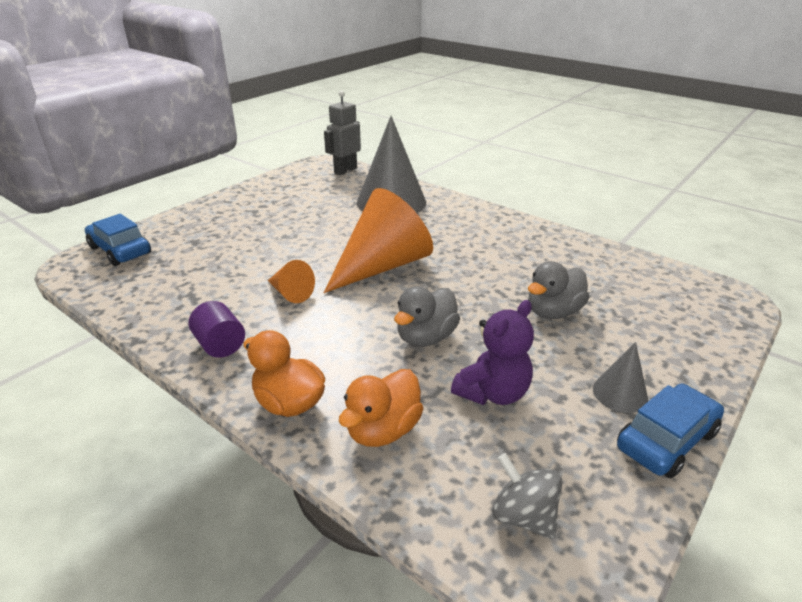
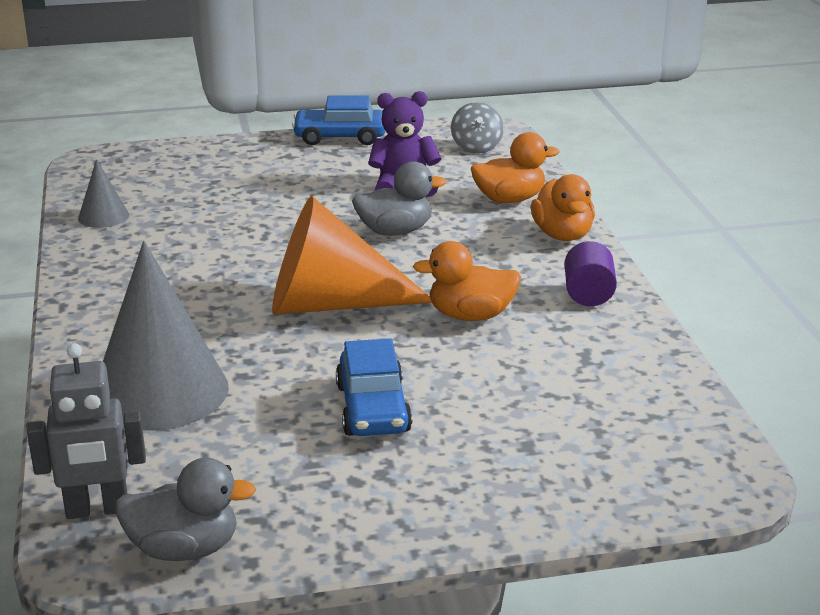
camera: 140 degrees left, 5 degrees down
(120, 250) = (651, 477): blue car -> blue car (373, 408)
(290, 293) = (470, 315): orange cone -> orange duck
(553, 312) = (255, 206): grey duck -> grey duck (184, 549)
(620, 393) = (319, 158): grey cone -> grey cone (103, 216)

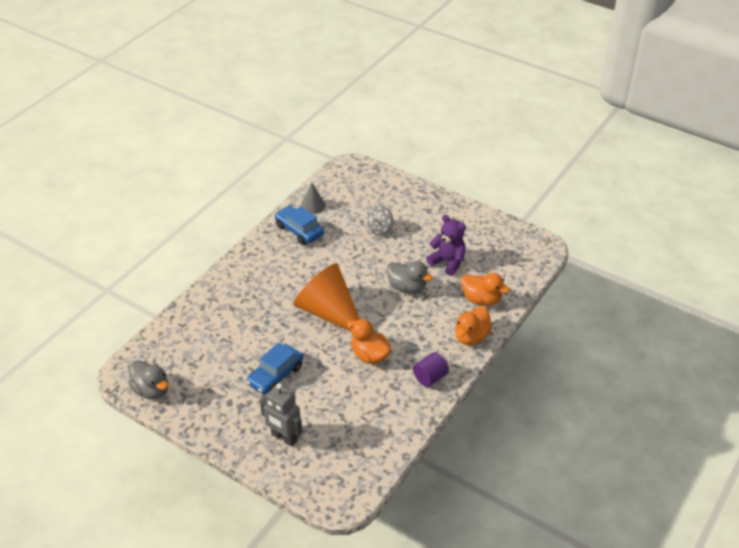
camera: 45 degrees right, 15 degrees up
(97, 510) = (148, 355): grey robot -> grey robot (284, 438)
(160, 391) = (223, 316): grey cone -> none
(340, 137) = (466, 211): blue car -> blue car (299, 230)
(476, 148) = (516, 256): grey spinning top -> grey spinning top (380, 229)

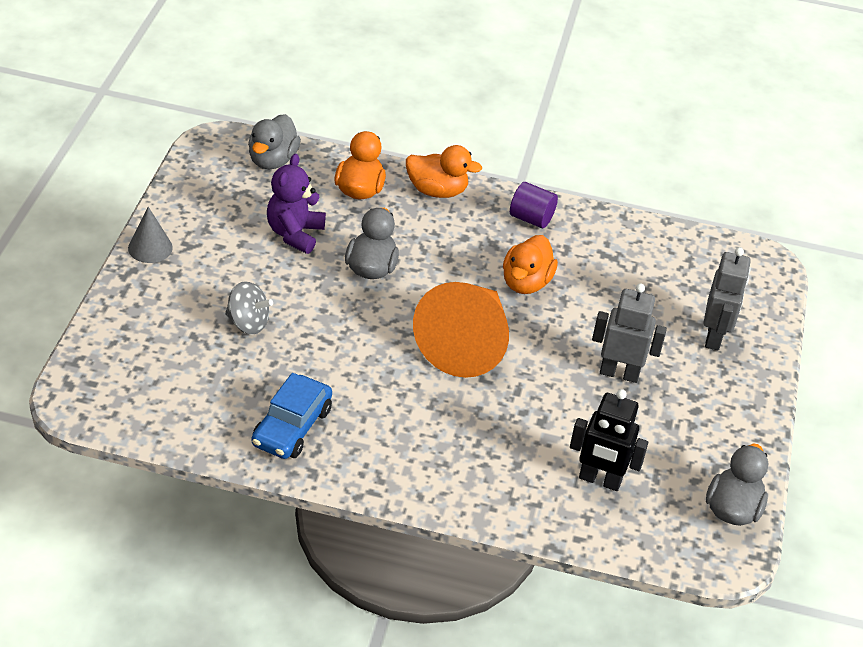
camera: 115 degrees left, 0 degrees up
(203, 338) = (599, 480): none -> black robot
(275, 375) = (619, 373): blue car -> grey robot
(313, 205) = (216, 425): grey cone -> grey cone (150, 248)
(520, 267) = (272, 160): none -> grey duck

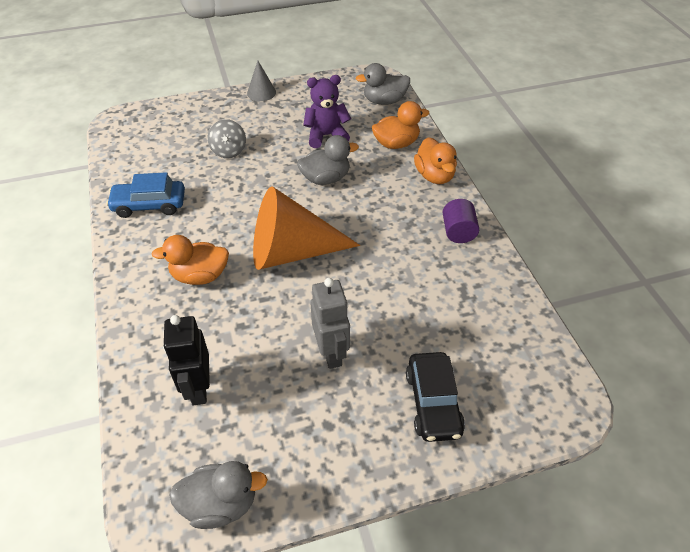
camera: 65 degrees right, 5 degrees up
(526, 283) = (384, 257): orange duck -> orange duck (200, 276)
(714, 337) = (433, 403): grey robot -> black car

